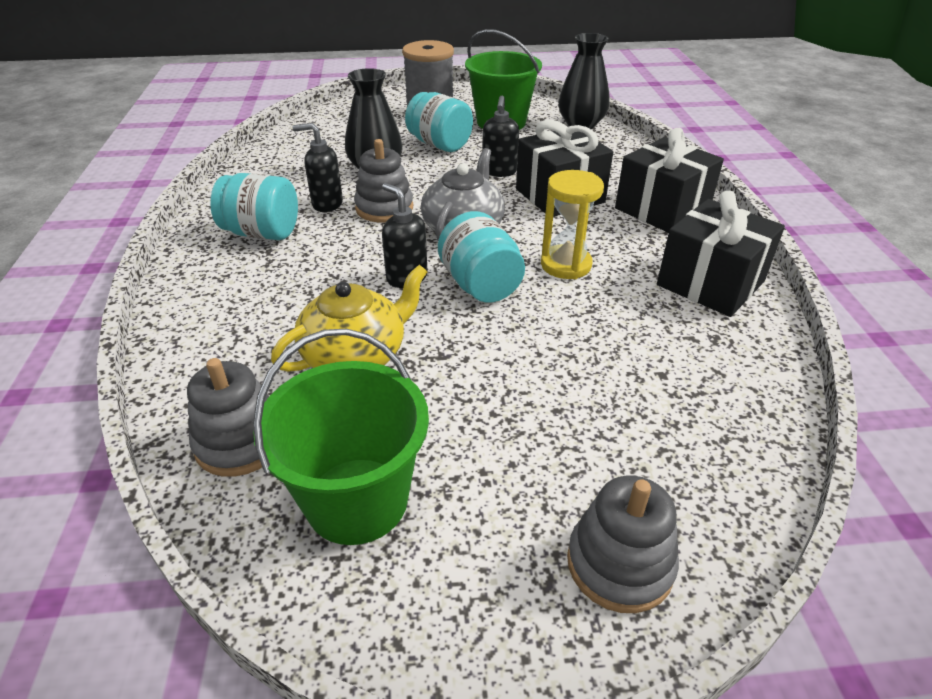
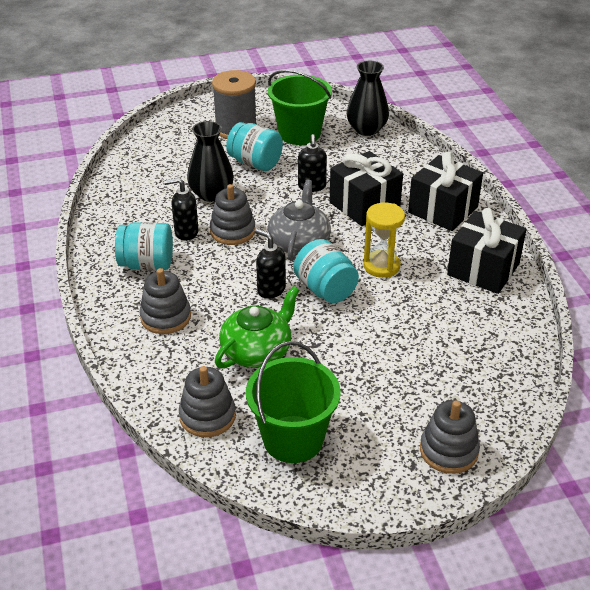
camera: 10 degrees left, 0 degrees up
(252, 296) = (165, 317): none -> grey stacking toy
(356, 354) = (257, 351): yellow teapot -> green teapot

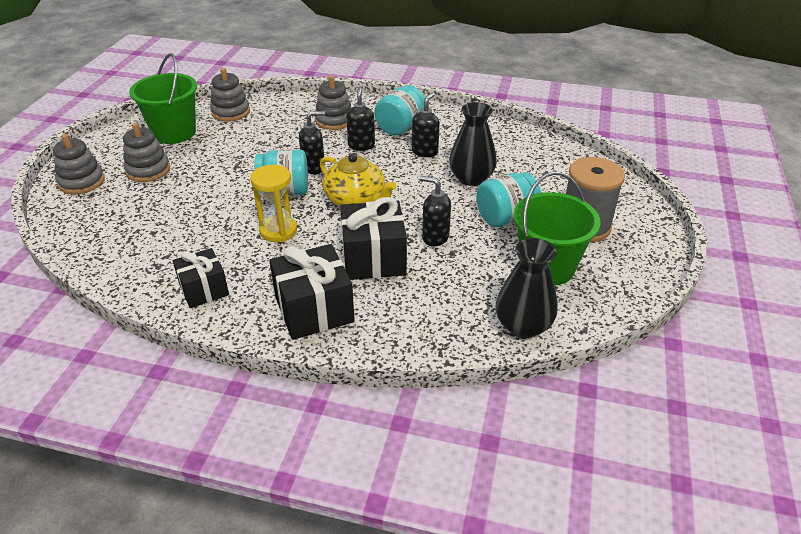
camera: 120 degrees right, 0 degrees up
(205, 276) = (361, 145): none -> black soap dispenser
(232, 231) = (405, 173): grey stacking toy -> grey stacking toy (148, 170)
(257, 351) = (260, 143): green teapot -> none
(299, 242) = (356, 200): grey teapot -> yellow teapot
(483, 269) = (204, 289): black gift -> black gift, size x0.64

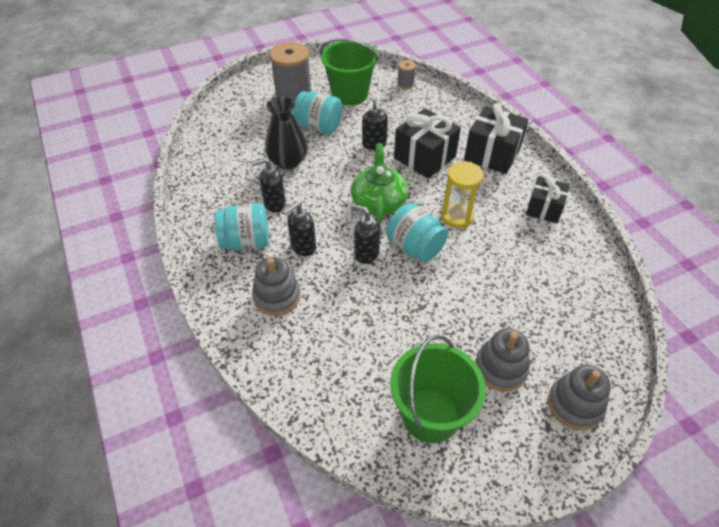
camera: 130 degrees left, 10 degrees up
(230, 112) = (343, 402): grey stacking toy -> none
(356, 200) = (378, 201): yellow teapot -> green teapot
(523, 326) = (405, 84): black vase -> grey spool

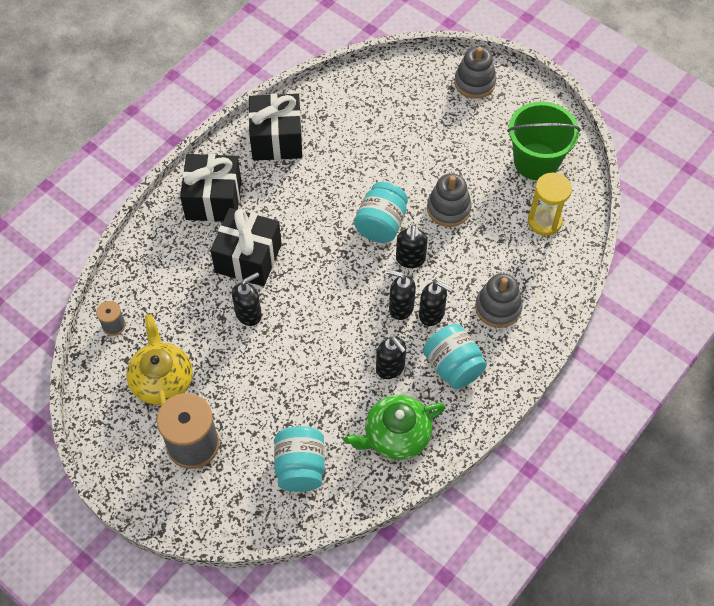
camera: 115 degrees left, 10 degrees up
(288, 162) = (320, 387): black vase -> none
(319, 127) = (243, 385): turquoise jar -> turquoise jar (300, 467)
(323, 229) = (400, 307): none -> black soap dispenser
(349, 94) = (162, 380): green bucket -> yellow teapot
(378, 201) = (337, 275): green teapot -> green teapot (396, 435)
(457, 216) = (323, 204): yellow hourglass -> yellow hourglass (544, 221)
(500, 368) = (471, 131): grey stacking toy -> grey stacking toy (448, 208)
(544, 208) = (277, 139): black gift -> black gift, size x1.55

